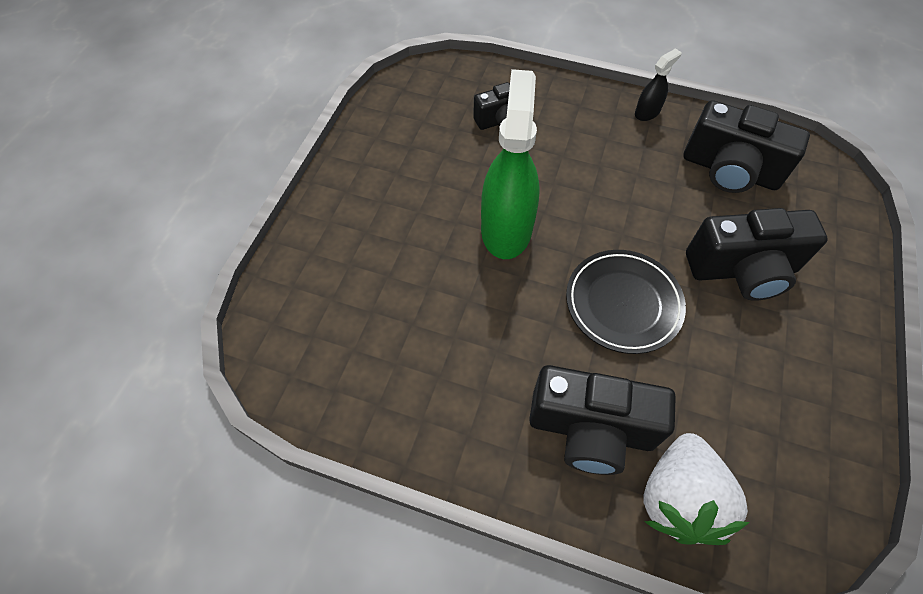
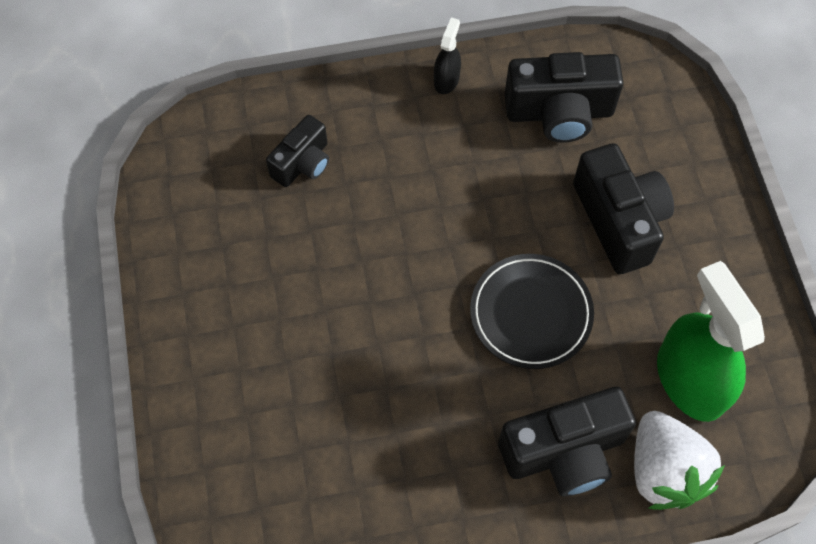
camera: 30 degrees left, 5 degrees up
(506, 228) = (379, 291): green spray bottle -> green spray bottle (689, 380)
(742, 270) = (619, 221): black camera -> black camera turned 75 degrees counterclockwise

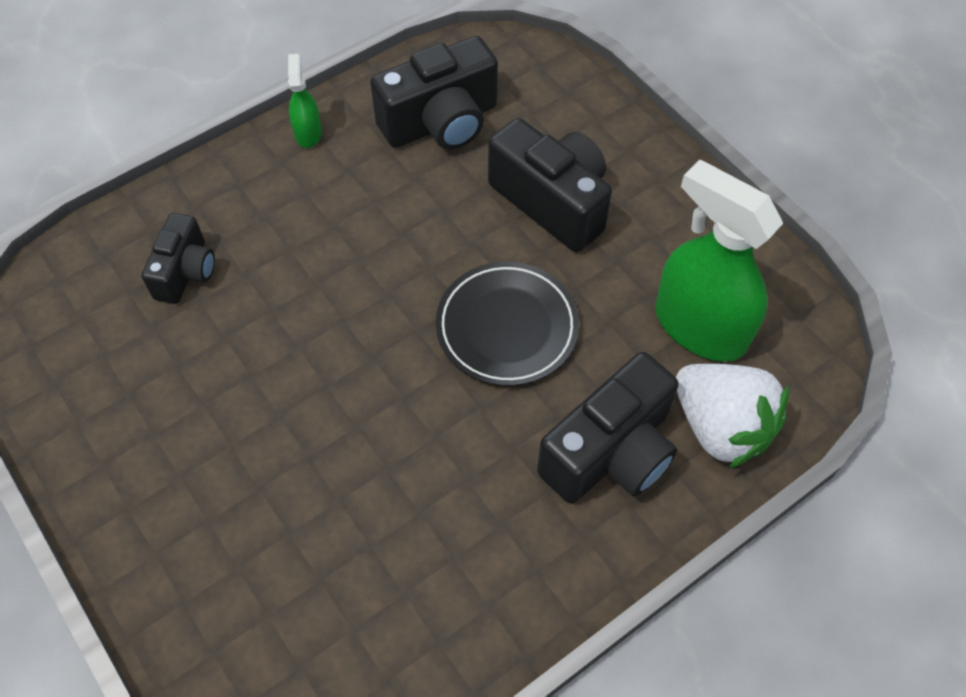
camera: 25 degrees left, 5 degrees down
(446, 80) = (308, 133): black spray bottle -> green spray bottle

